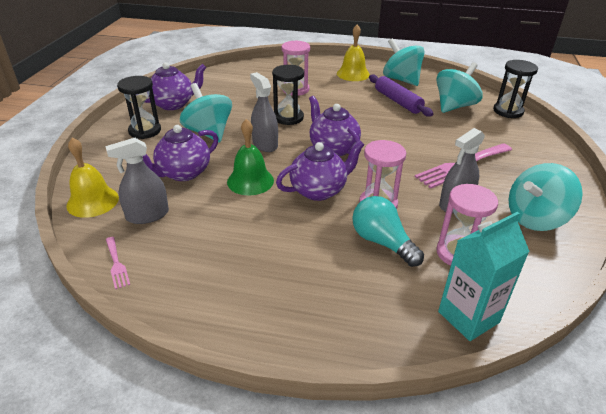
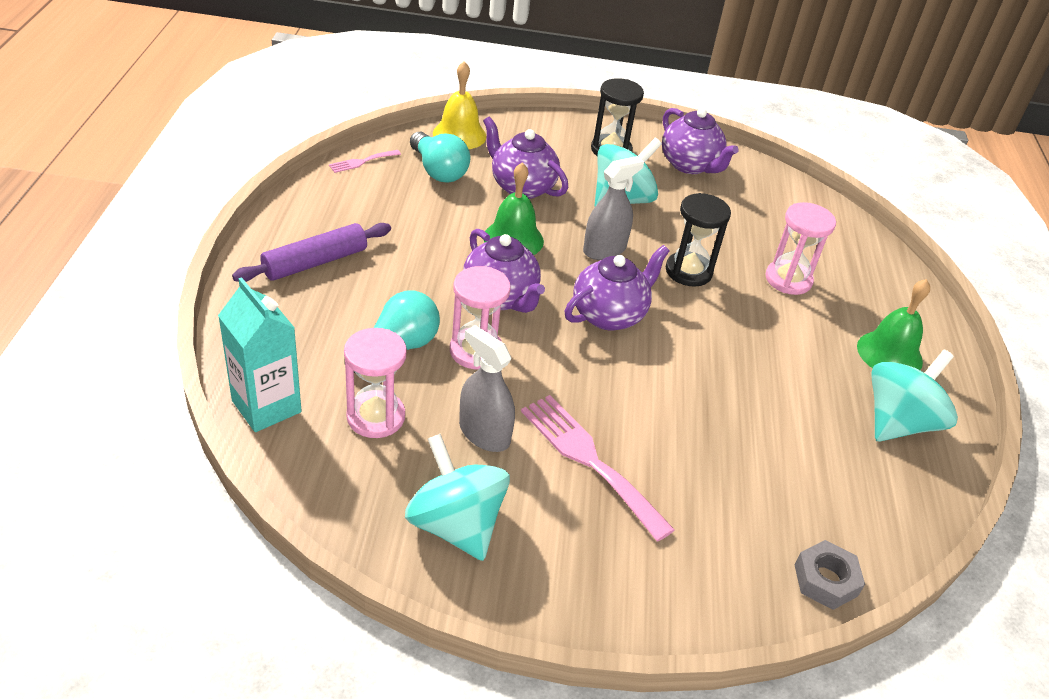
camera: 80 degrees right, 5 degrees up
(147, 215) = (438, 171): grey spray bottle -> turquoise light bulb
(353, 74) = (889, 354): yellow bell -> green bell
(398, 101) = (798, 406): purple rolling pin -> purple rolling pin (315, 262)
(454, 106) = (812, 489): turquoise spinning top -> none
(508, 111) = (825, 580): black hourglass -> grey nut

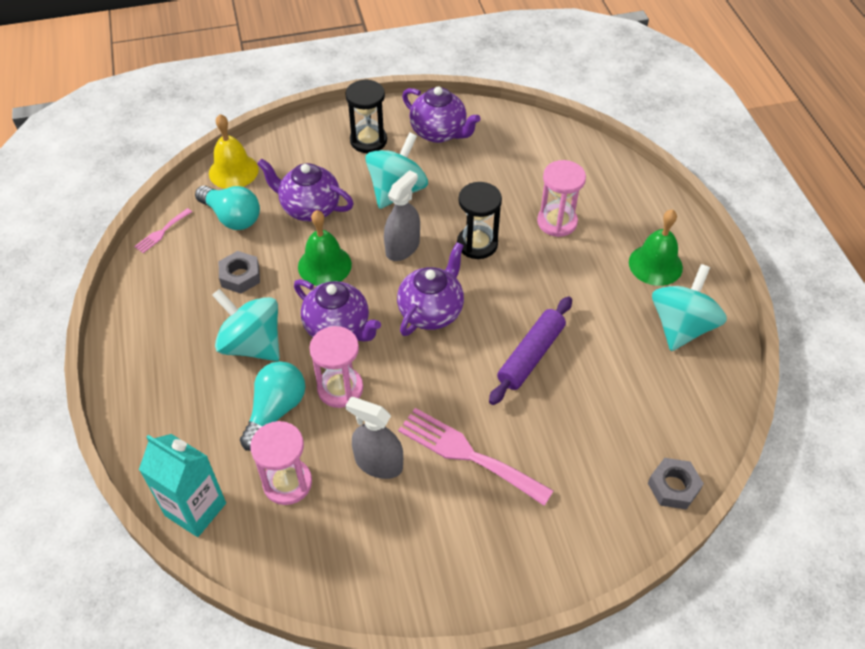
camera: 15 degrees left, 10 degrees up
(315, 262) = (170, 353): purple rolling pin -> purple rolling pin (531, 356)
(421, 221) = (240, 276): none -> grey nut
(456, 524) = (391, 553): turquoise spinning top -> turquoise spinning top (252, 344)

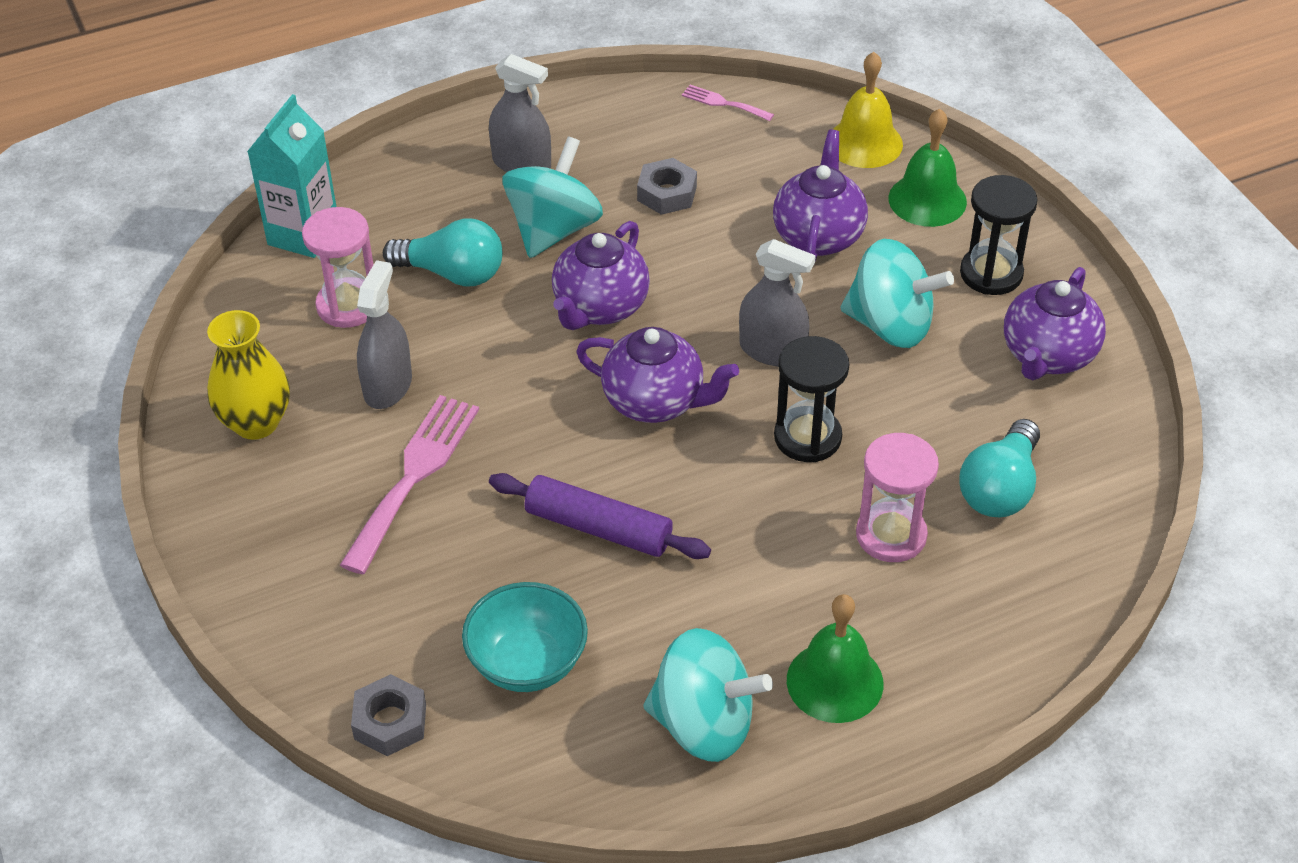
camera: 80 degrees right, 5 degrees down
(174, 354) = (522, 164): none -> grey spray bottle
(232, 217) = (773, 162): turquoise light bulb -> turquoise light bulb (1000, 488)
(324, 265) = (711, 272): green bell -> green bell (927, 200)
(340, 388) = (498, 328): pink hourglass -> none
(394, 556) = (256, 423): none -> yellow vase
(632, 406) = (527, 663): none -> turquoise bowl

